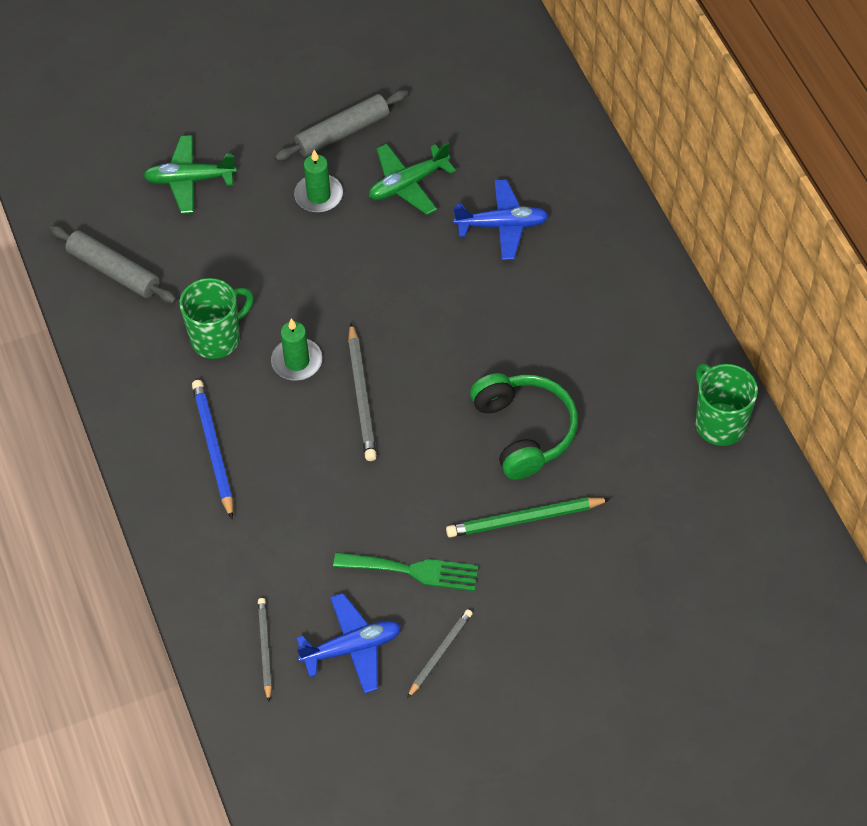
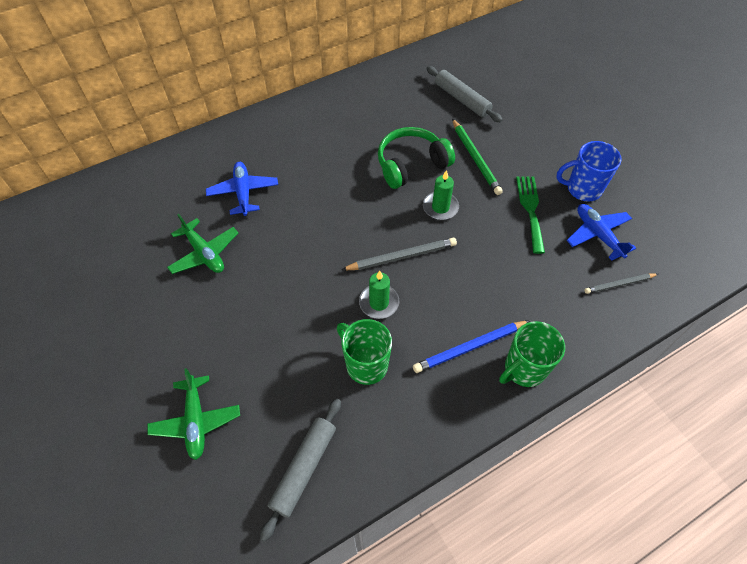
camera: 100 degrees left, 0 degrees up
(318, 195) = (215, 313): green candle -> green candle (440, 207)
(342, 132) = (148, 306): grey rolling pin -> grey rolling pin (462, 99)
(440, 653) = (582, 189): grey pencil -> blue mug
(719, 423) = (386, 79): green mug -> green mug (524, 369)

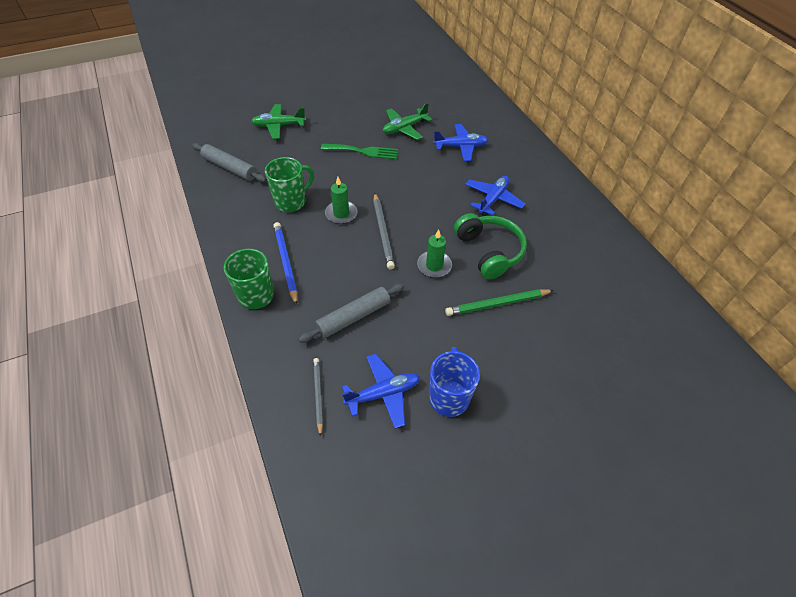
camera: 95 degrees right, 5 degrees down
(334, 162) = (493, 199): none -> blue plane
(462, 99) = (589, 307): grey rolling pin -> grey rolling pin (353, 317)
(530, 210) = (424, 338): green fork -> green fork (363, 151)

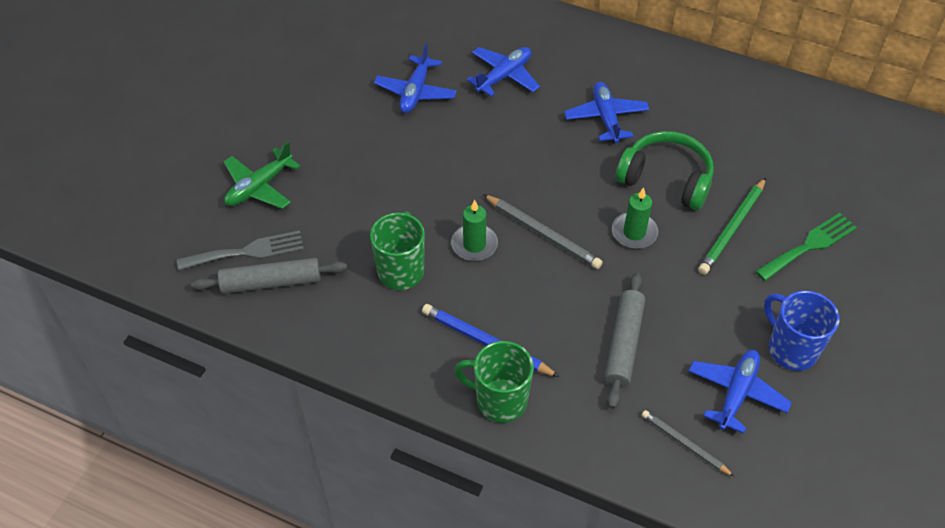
camera: 40 degrees left, 0 degrees up
(237, 149) = (247, 252): none -> grey fork
(363, 151) = (404, 153): green fork -> green fork (809, 246)
(404, 128) = (415, 92): green plane -> blue plane

